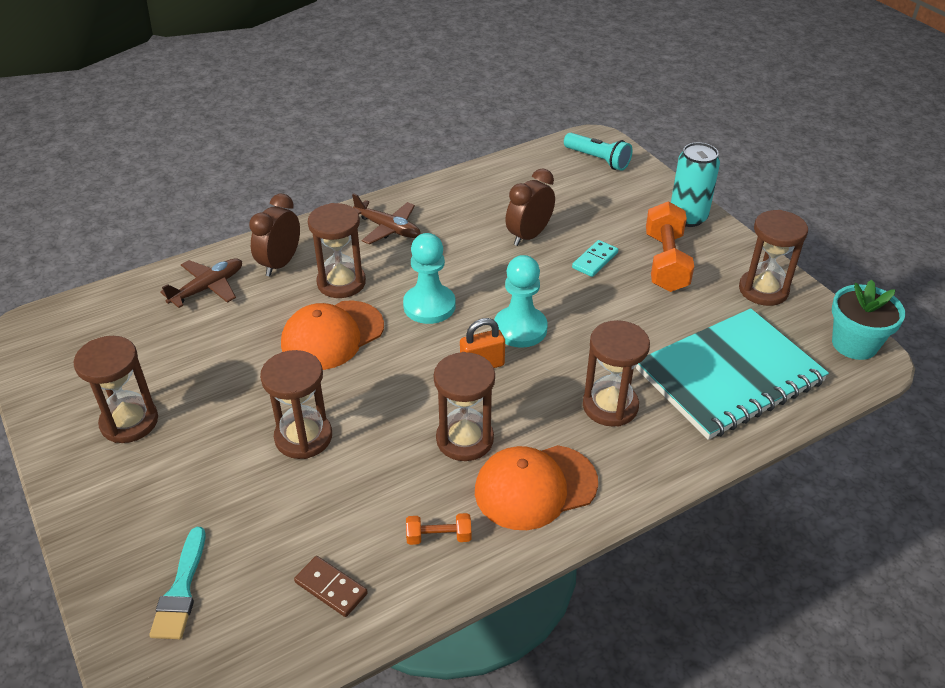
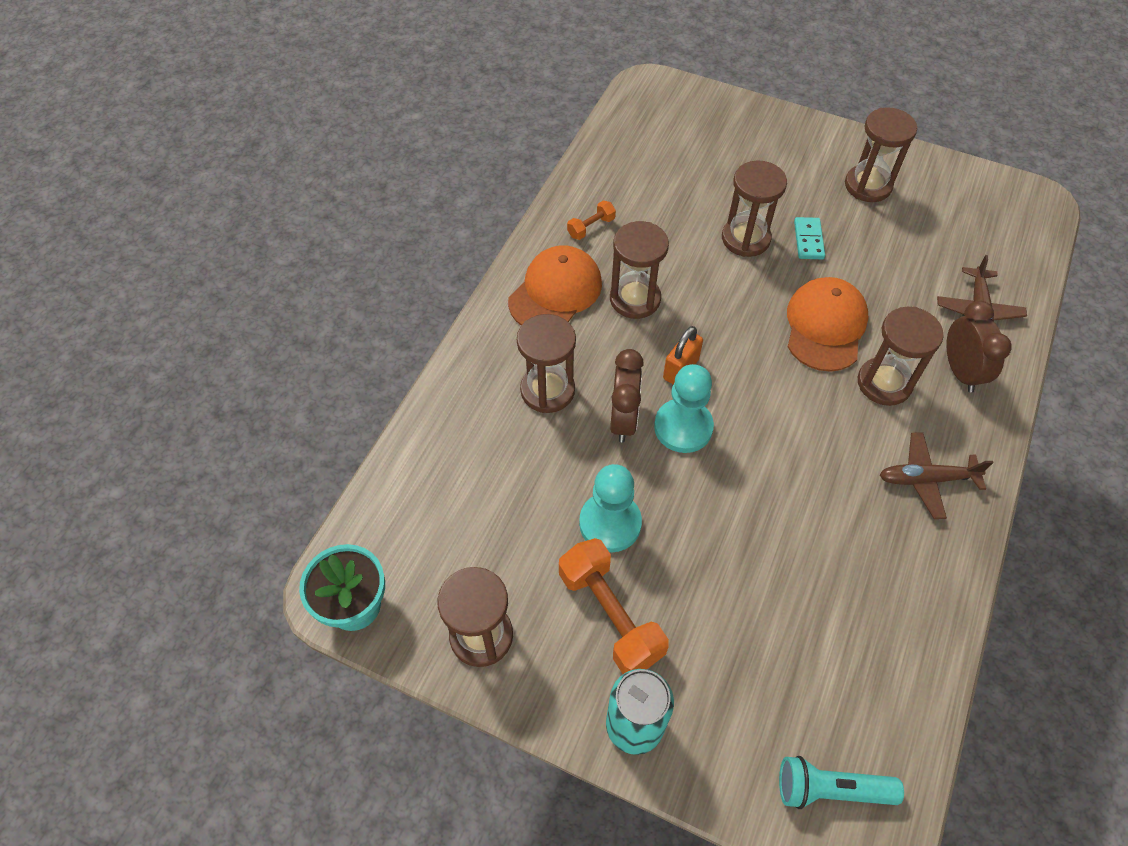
camera: 145 degrees right, 15 degrees up
(181, 590) = (706, 127): turquoise brush -> none
(331, 588) = (626, 169): brown domino -> none
(429, 306) = (783, 404): turquoise pawn -> turquoise pawn (610, 523)
(529, 236) = (783, 563): brown clock -> brown clock (623, 419)
(595, 260) = (685, 568): turquoise domino -> turquoise domino (808, 240)
(729, 376) = (463, 484): turquoise notebook -> none

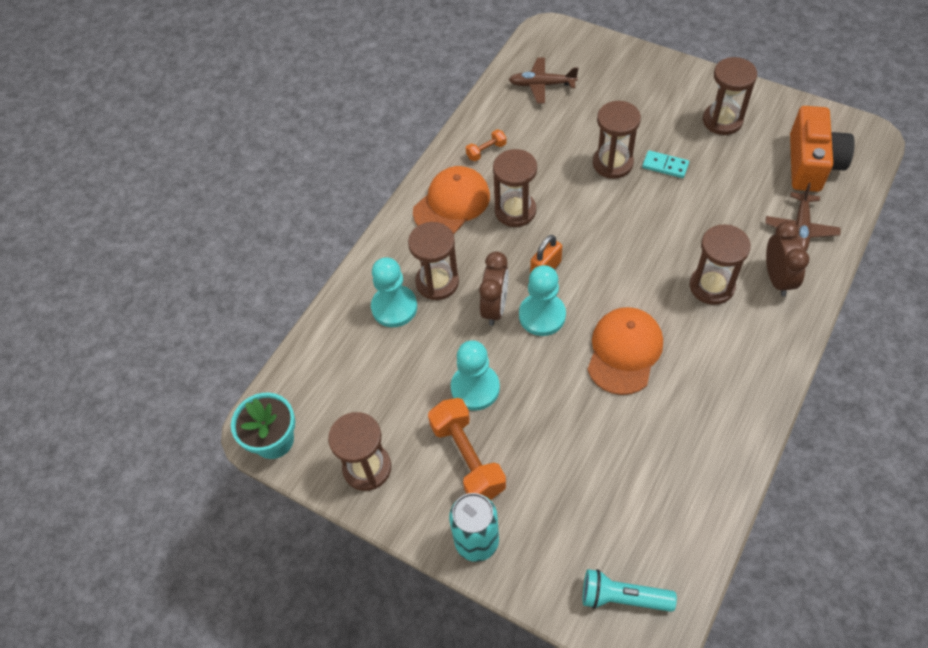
camera: 10 degrees right, 0 degrees up
(496, 424) = (394, 307): none -> turquoise pawn
(808, 240) = (665, 166): turquoise domino -> turquoise domino turned 75 degrees counterclockwise
(825, 326) = (669, 238): orange cap -> orange cap (624, 351)
(926, 479) = (735, 365): brown plane -> brown plane (542, 85)
(978, 233) = (811, 163): none -> orange camera

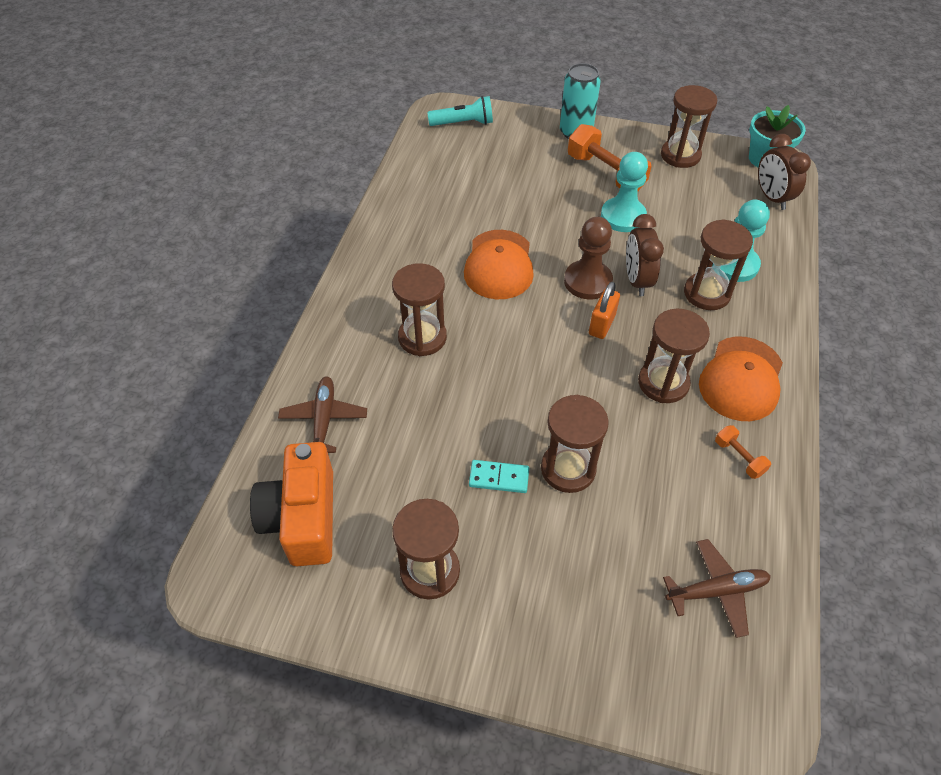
camera: 160 degrees right, 5 degrees down
(486, 151) = (739, 457): orange dumbbell -> orange dumbbell turned 75 degrees counterclockwise
(542, 315) = (587, 281): turquoise pawn -> brown pawn
(777, 279) = (352, 357): brown clock -> brown clock (772, 198)

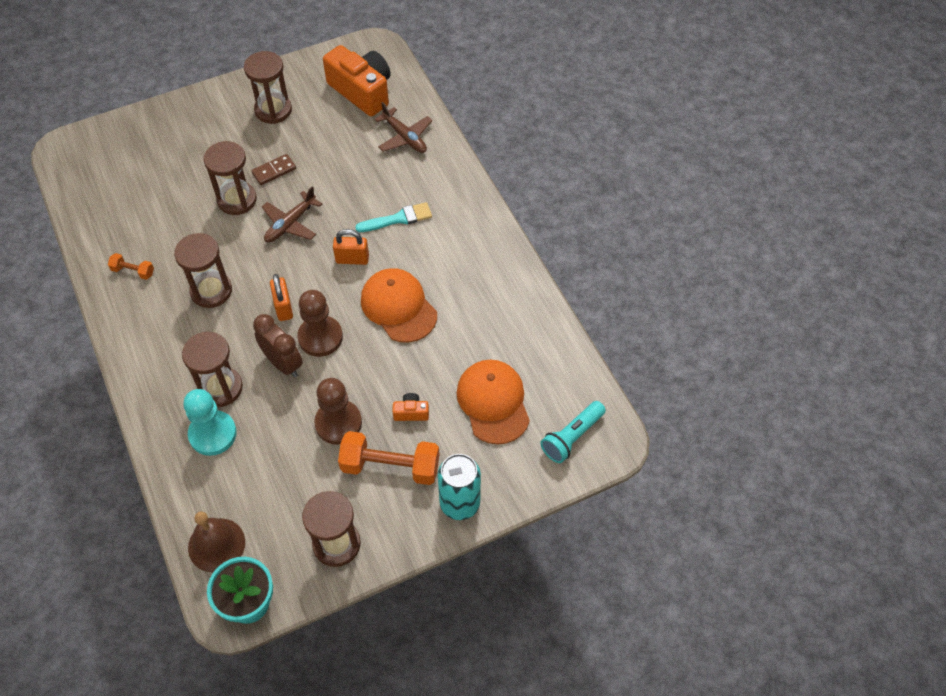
camera: 140 degrees right, 5 degrees up
(422, 337) = (398, 219): brown hourglass -> turquoise brush
(499, 478) = (274, 171): turquoise domino -> brown domino
(501, 328) = (352, 259): none -> orange padlock
(560, 193) = (411, 412): none -> orange camera
(623, 216) = (338, 423): turquoise pawn -> brown pawn
(716, 591) = (112, 190): brown plane -> brown plane (290, 224)
(741, 379) = (157, 329): orange cap -> orange cap (493, 402)
(772, 198) = (216, 545): brown clock -> brown bell

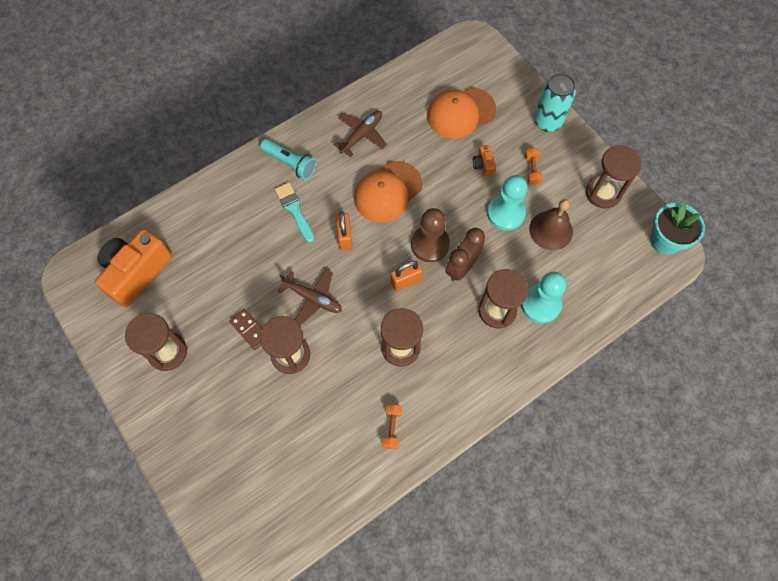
camera: 100 degrees left, 10 degrees up
(216, 545) = (630, 274): brown bell -> brown bell (551, 230)
(338, 423) = (505, 213): brown pawn -> turquoise pawn
(390, 466) = (532, 170): orange dumbbell -> orange dumbbell, size x0.49
(405, 137) = (196, 222): brown plane -> brown plane (362, 135)
(572, 437) = (477, 62): turquoise flashlight -> turquoise flashlight (290, 163)

